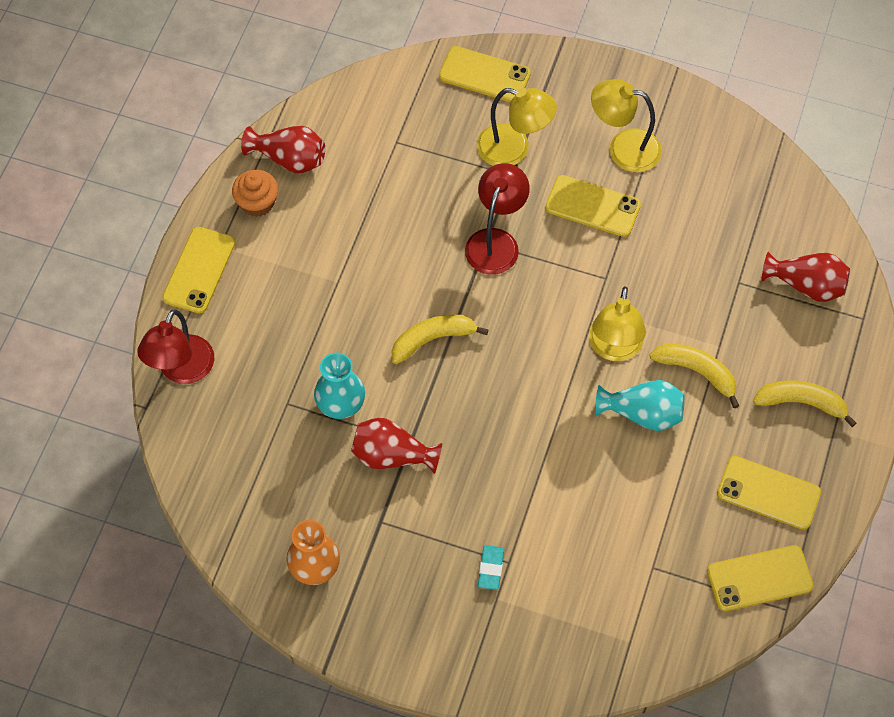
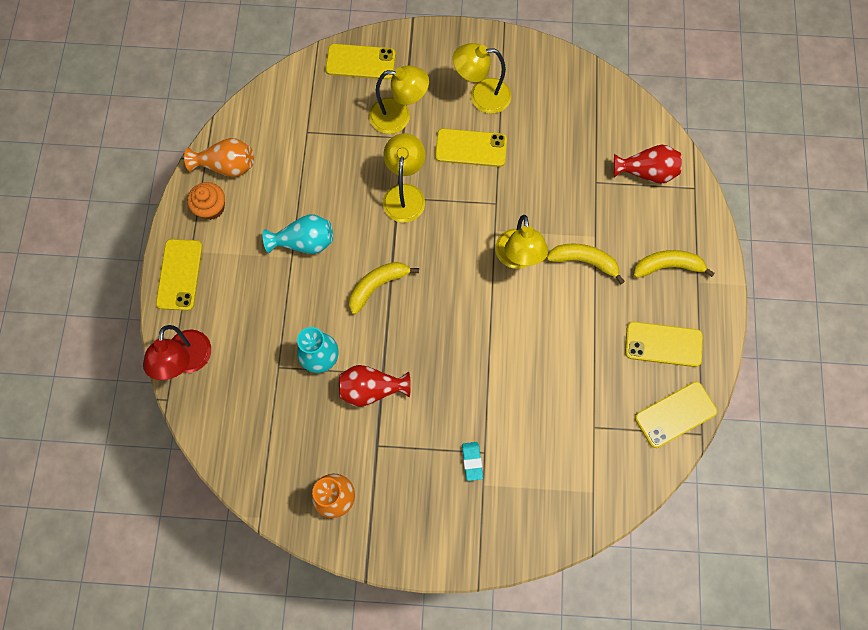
camera: 15 degrees left, 10 degrees up
(289, 159) = (227, 166): red vase -> orange vase
(496, 241) = (405, 194): red lamp -> yellow lamp
(642, 413) = (553, 305): turquoise vase -> turquoise vase (304, 242)

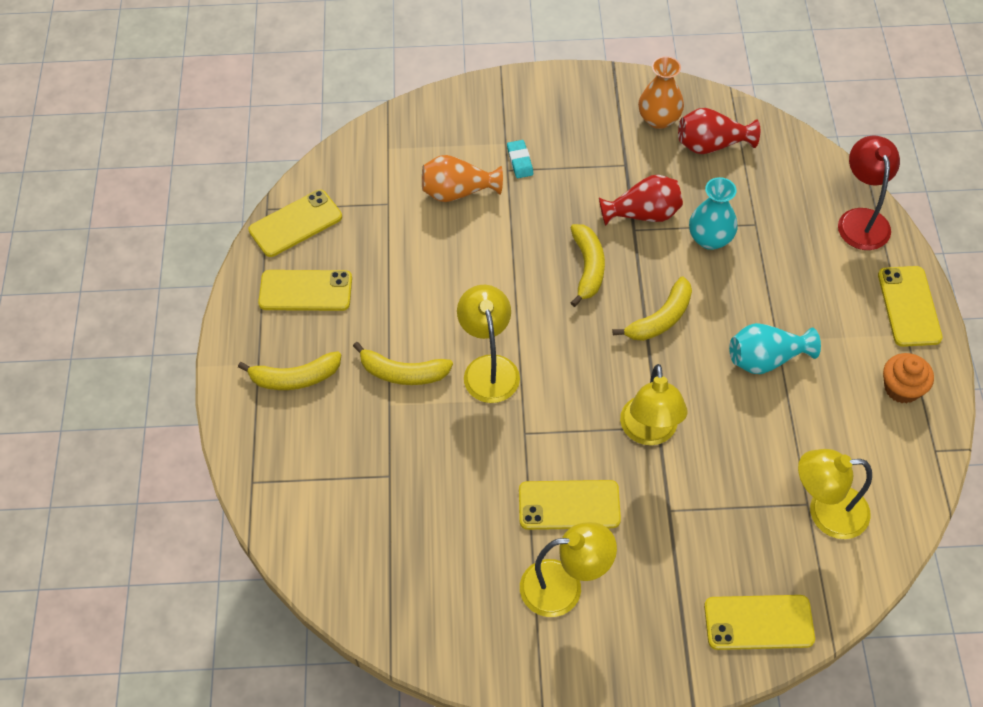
camera: 175 degrees right, 15 degrees down
(227, 166) = (902, 444): orange vase -> orange vase (458, 192)
(399, 116) = (681, 541): yellow lamp -> yellow lamp (825, 512)
(428, 340) = (588, 268): none -> yellow banana
(646, 172) = (318, 497): red vase -> red vase (711, 145)

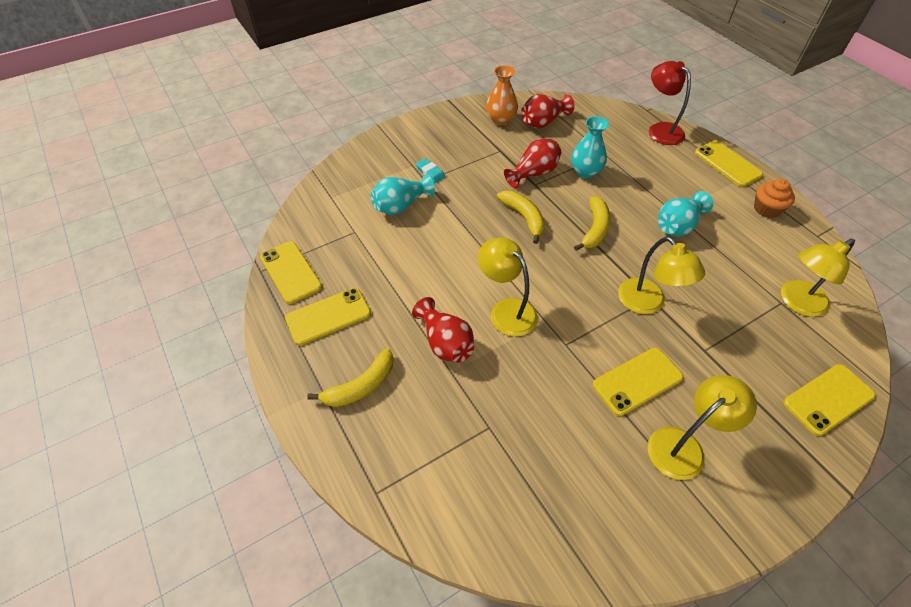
camera: 30 degrees left, 5 degrees down
(295, 223) = (290, 272): yellow phone -> yellow phone turned 60 degrees counterclockwise
(403, 373) = (445, 342): yellow banana -> red vase
(458, 192) = (401, 206): orange vase -> turquoise vase

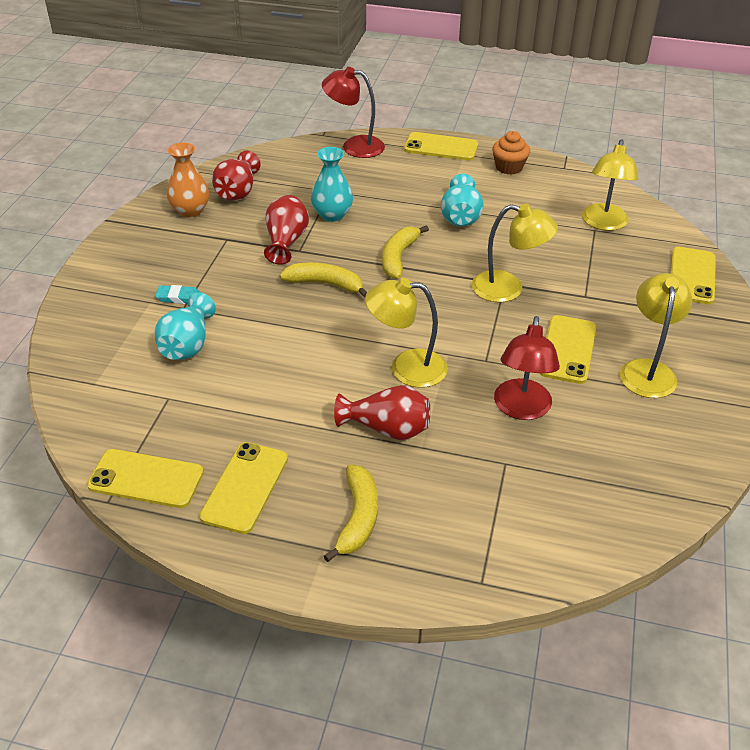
camera: 45 degrees left, 10 degrees down
(547, 398) = (521, 409): none -> red lamp
(594, 229) = (398, 257): yellow banana -> yellow banana turned 135 degrees counterclockwise

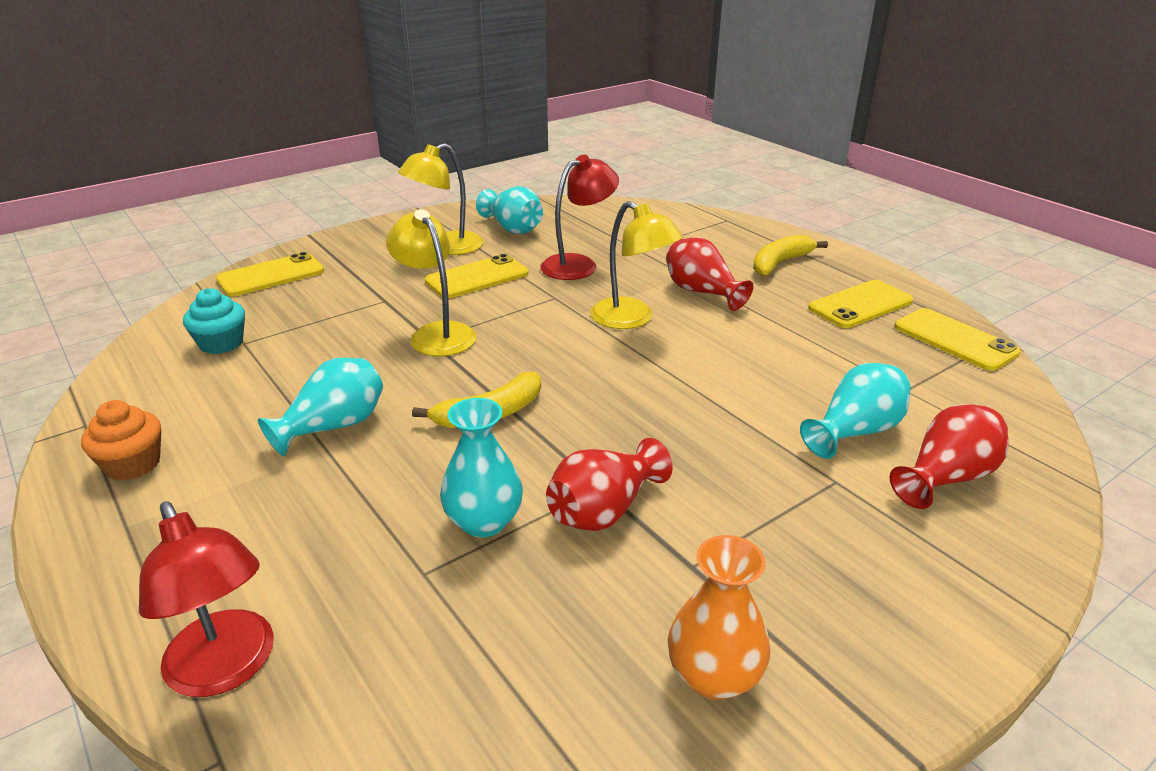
camera: 140 degrees left, 10 degrees down
(178, 297) = (835, 498): turquoise eraser -> none
(238, 192) = (581, 675): red vase -> red vase (946, 477)
(325, 284) = (618, 424): yellow banana -> none
(441, 147) = (121, 563): yellow phone -> none
(603, 223) = (221, 343): yellow lamp -> turquoise cupcake
(645, 429) = (512, 228): none -> turquoise vase

